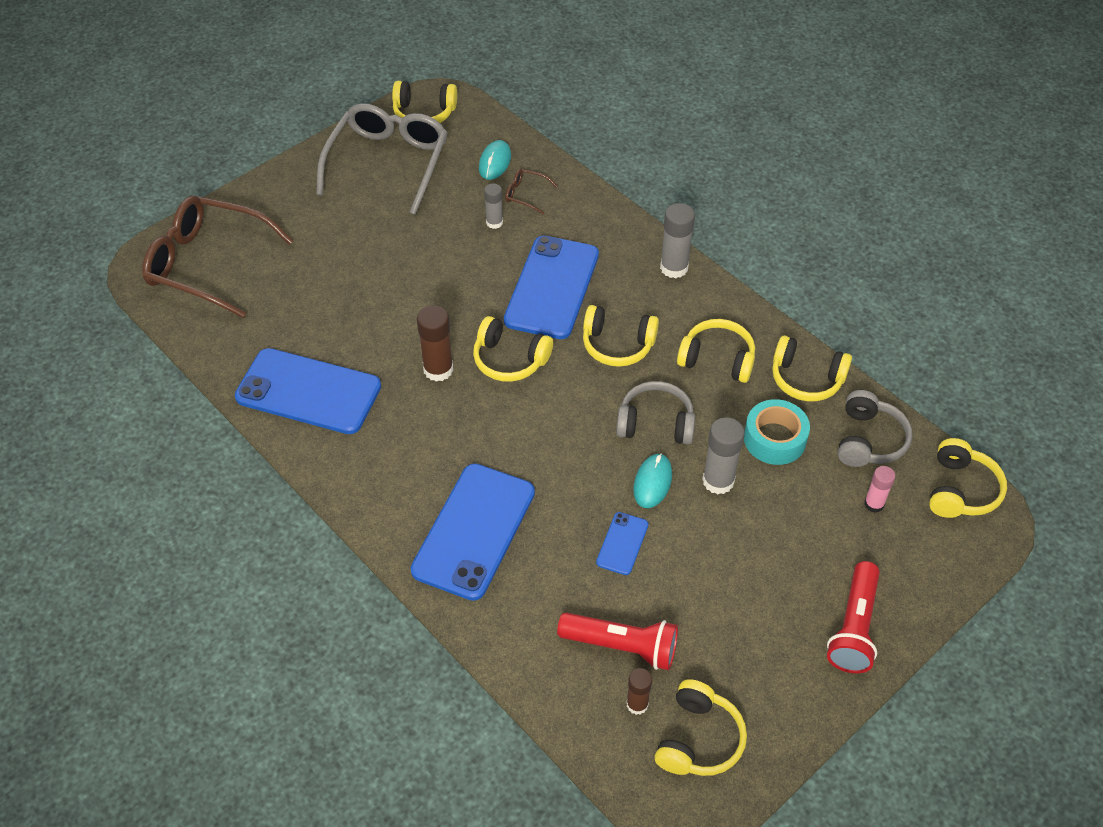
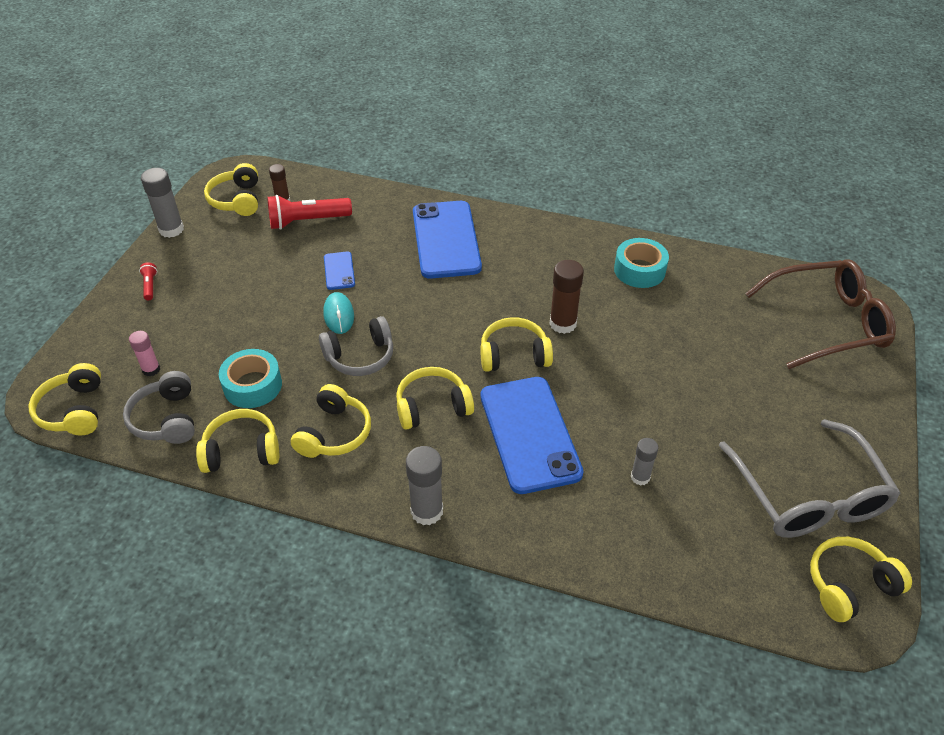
camera: 150 degrees right, 5 degrees down
(308, 392) = (639, 270): blue phone -> turquoise tape
(495, 162) = (708, 554): turquoise mouse -> none
(525, 195) = (640, 527): brown glasses -> none
(717, 359) = (334, 433): yellow headphones -> yellow headphones turned 60 degrees counterclockwise
(718, 481) = (287, 336): grey glue stick -> grey glue stick (171, 229)
(854, 627) = (150, 286): red flashlight -> red flashlight, size x0.47

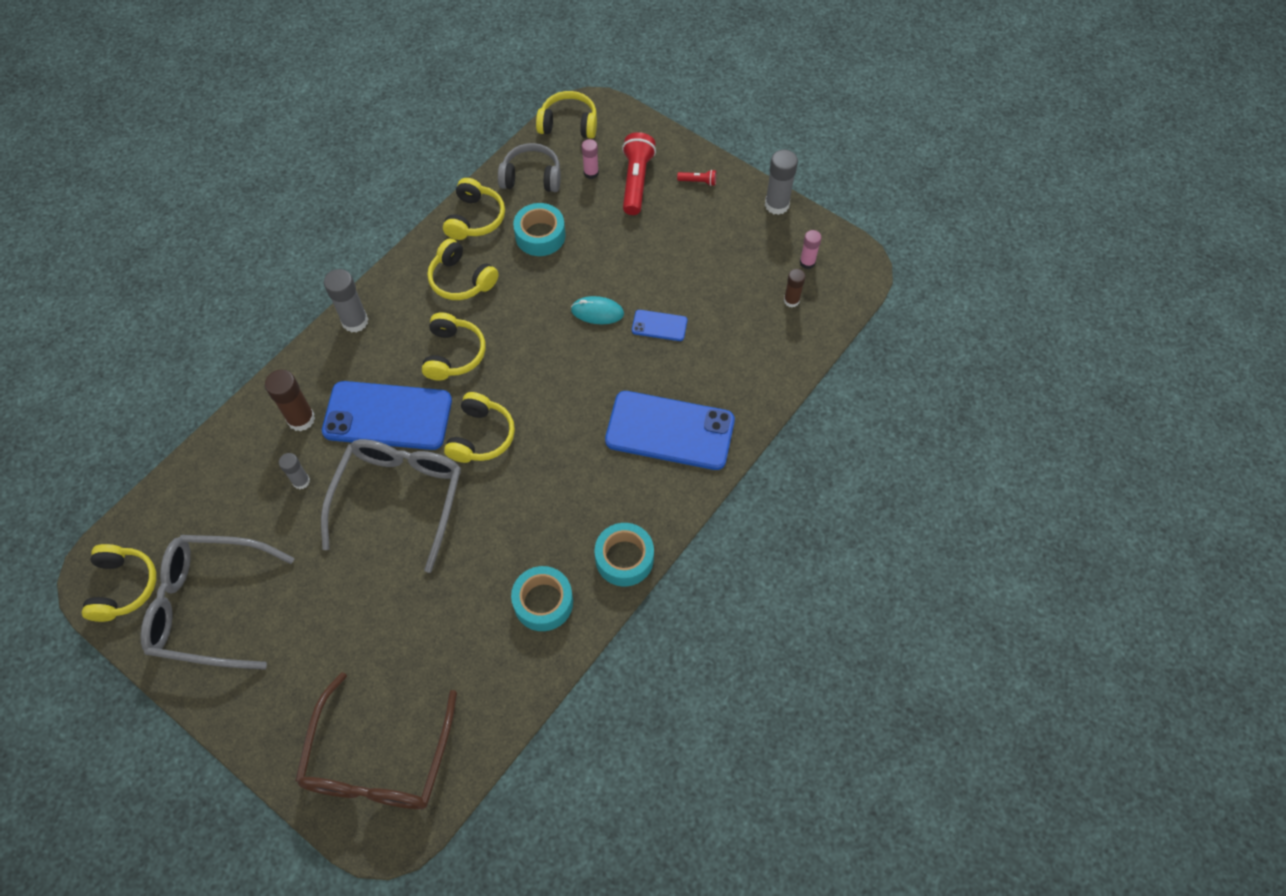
camera: 110 degrees right, 15 degrees up
(237, 200) = (807, 262): yellow headphones -> pink glue stick
(307, 221) = (748, 315): red flashlight -> red flashlight (636, 181)
(360, 356) = (537, 316): grey headphones -> none
(563, 324) = (500, 493): brown glue stick -> brown glue stick (301, 419)
(574, 237) = (624, 558): none -> turquoise tape
(609, 391) = (399, 498): none -> grey glasses

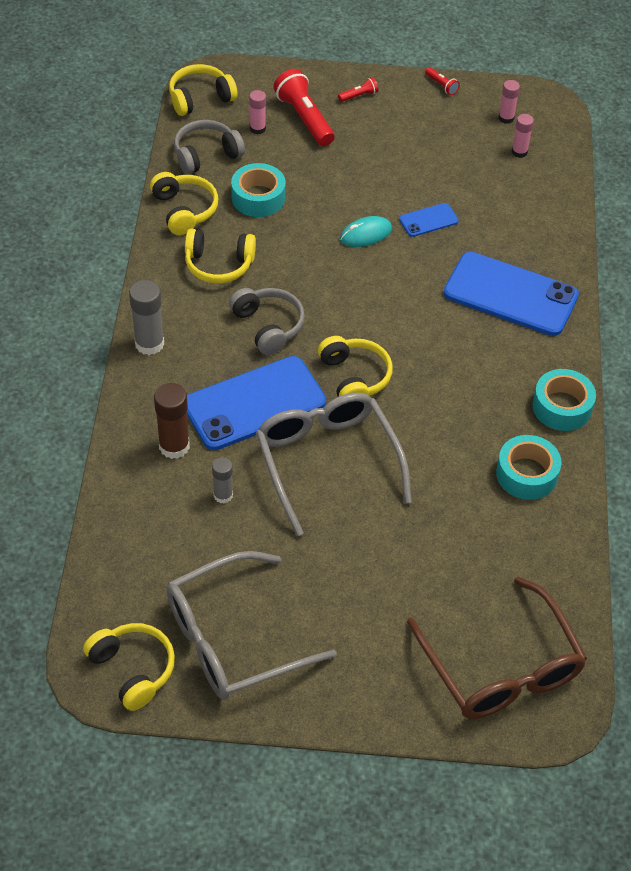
camera: 35 degrees left, 10 degrees down
(453, 354) = (268, 326): yellow headphones -> grey headphones
(670, 430) = (510, 294): blue phone -> blue phone turned 45 degrees clockwise
(777, 205) = (441, 85): grey glue stick -> red flashlight
(791, 300) = (519, 152): brown glue stick -> pink glue stick

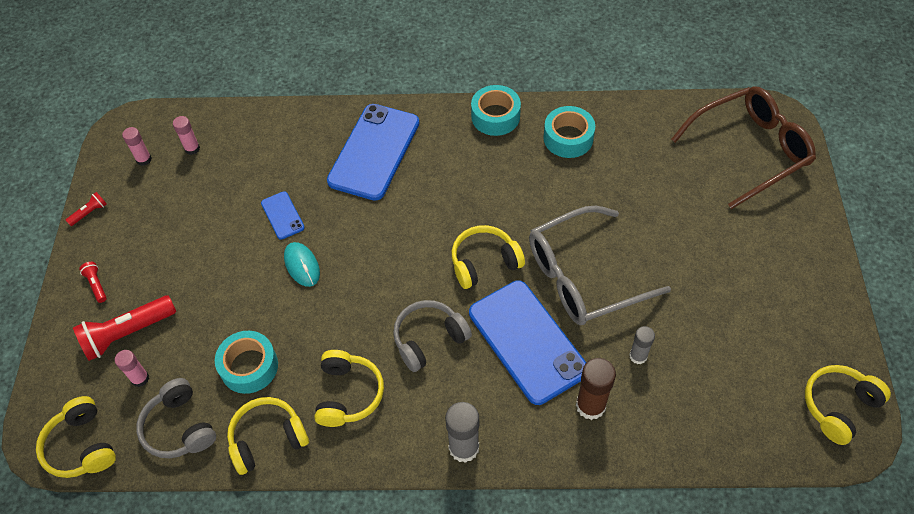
camera: 90 degrees left, 5 degrees up
(233, 639) = (783, 331): grey glasses -> none

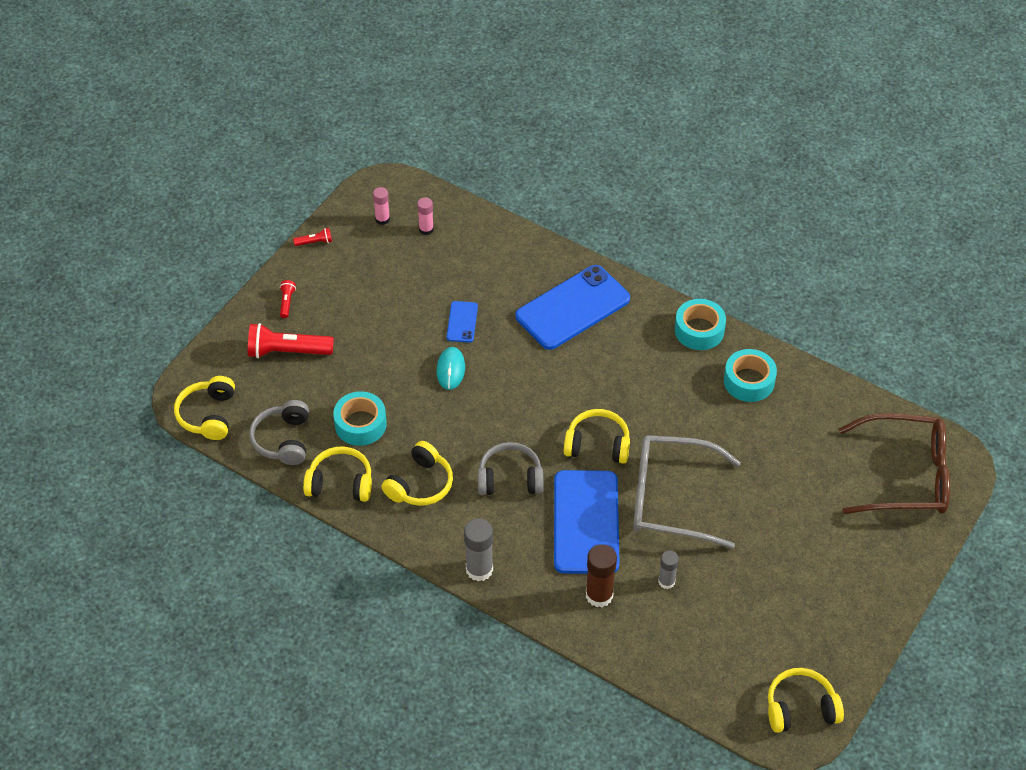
camera: 30 degrees right, 5 degrees down
(140, 378) = (277, 390): pink glue stick -> none

